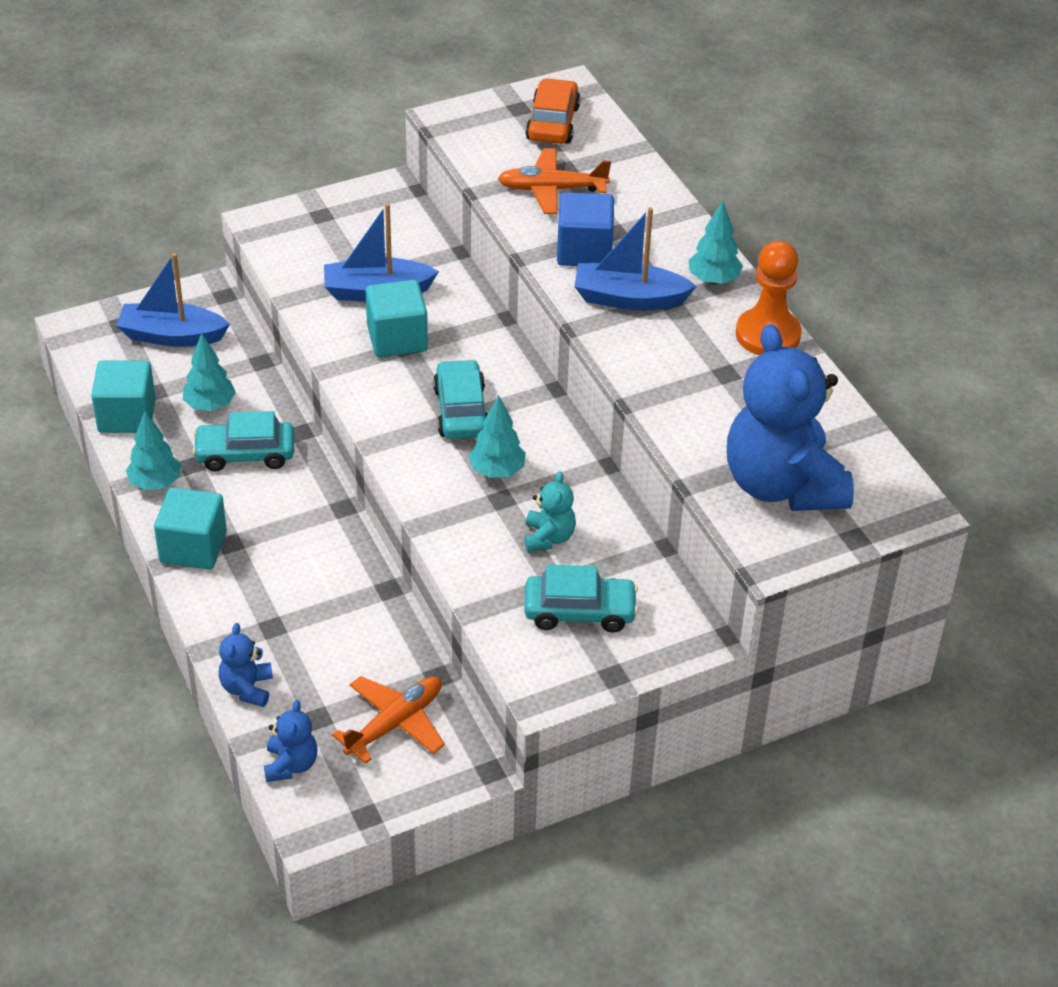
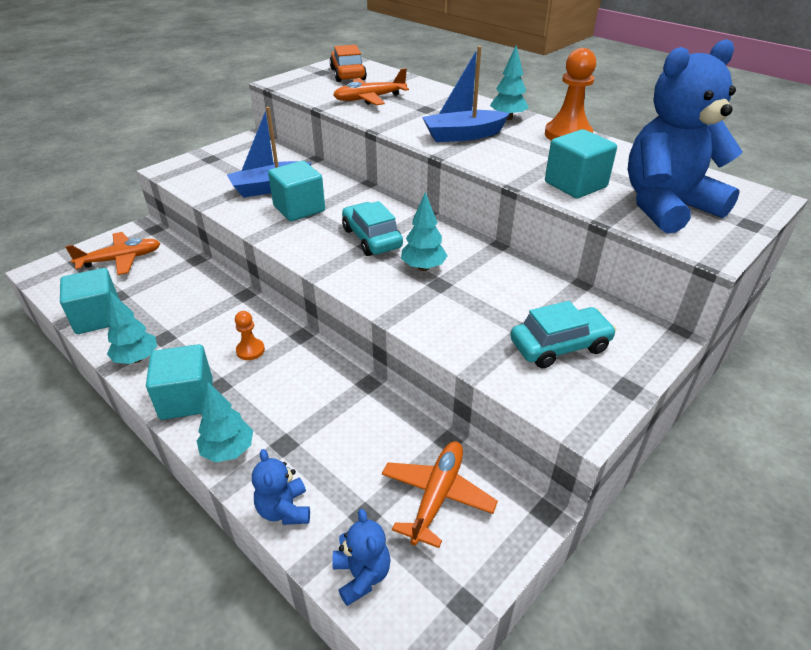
camera: 20 degrees left, 5 degrees down
(172, 336) = (121, 259): blue boat -> orange plane
(210, 405) = (166, 294): turquoise tree -> turquoise tree (228, 450)
(245, 454) = (206, 319): turquoise car -> none
(279, 510) = (250, 350): none -> orange pawn
(548, 537) = (494, 300): turquoise teddy bear -> none
(584, 251) = (413, 120): blue cube -> none
(703, 422) = (575, 185): none -> turquoise cube
(782, 485) = (666, 206): blue teddy bear -> blue teddy bear turned 105 degrees clockwise

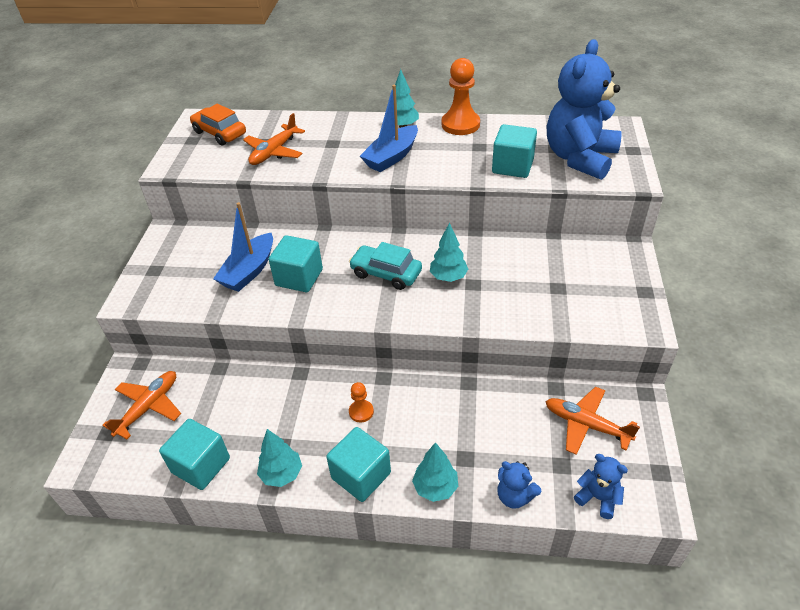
camera: 35 degrees left, 5 degrees up
(437, 496) = (586, 425): orange plane -> orange plane turned 45 degrees counterclockwise
(559, 346) = (586, 286): turquoise car -> none

